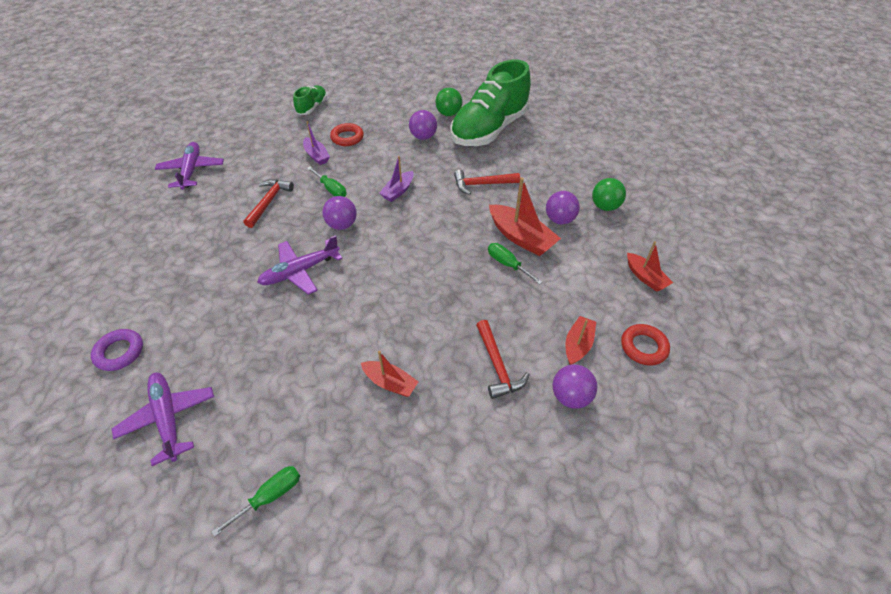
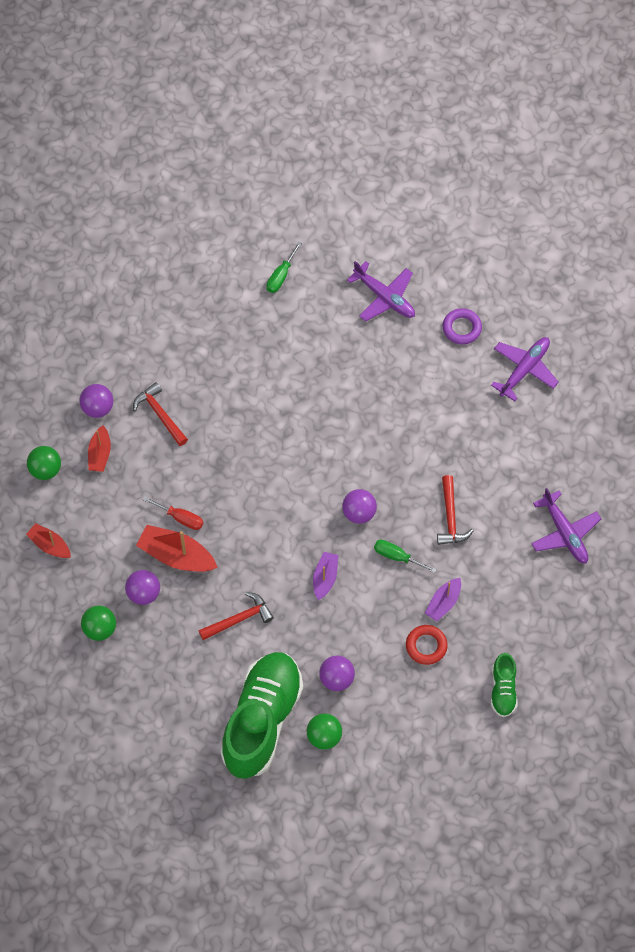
camera: 160 degrees right, 15 degrees up
(300, 271) = (366, 447): purple plane -> purple plane (524, 370)
(316, 156) = (443, 603): purple boat -> purple boat turned 90 degrees counterclockwise
(390, 383) = (238, 374): red boat -> none
(507, 264) = (180, 518): green screwdriver -> red screwdriver
(643, 347) = (45, 469): red ring -> green ball

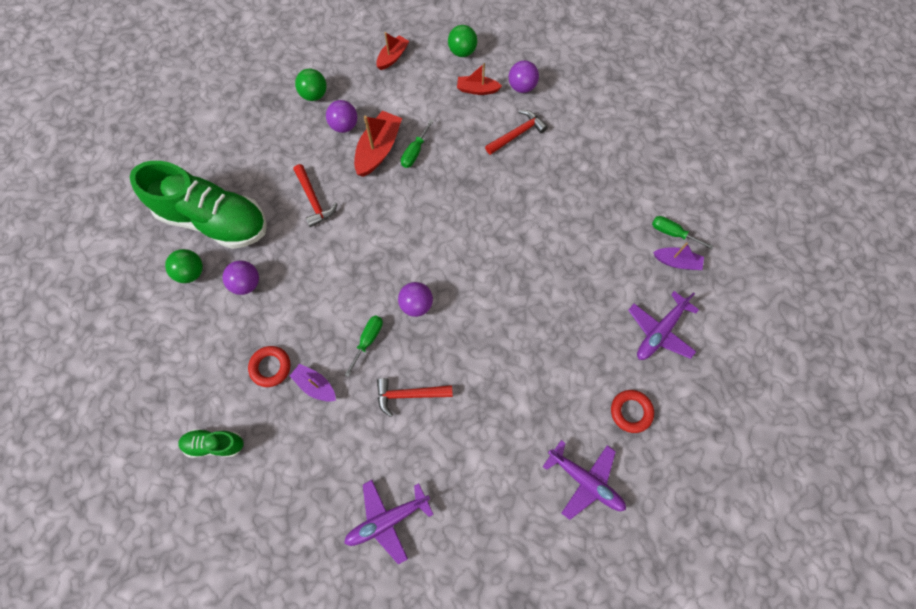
camera: 90 degrees right, 5 degrees up
(180, 518) = (415, 152): red screwdriver -> green screwdriver
(325, 578) = (349, 273): purple boat -> purple boat (677, 262)
(462, 328) = (631, 412): purple ring -> red ring

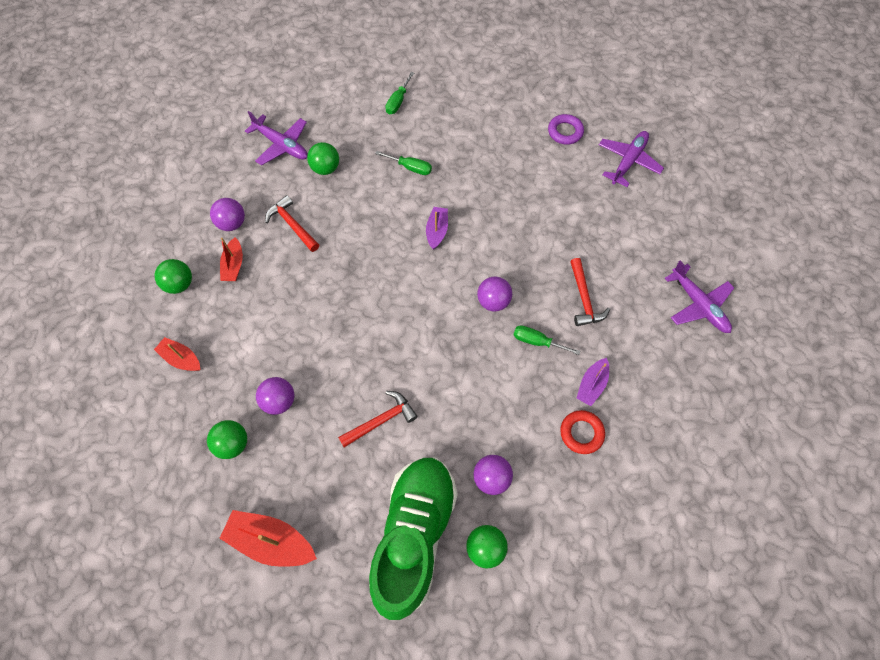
camera: 95 degrees left, 5 degrees down
(214, 444) = (671, 475): green shoe -> none
(378, 149) = (312, 359): red boat -> red boat (271, 541)
(415, 152) = (315, 320): green screwdriver -> green screwdriver (410, 168)
(582, 162) = (325, 168): none -> green ball
(631, 412) = (565, 132): red ring -> purple ring
(660, 331) = (492, 112): purple plane -> purple plane (281, 145)
(677, 262) = (426, 99): purple boat -> purple boat (437, 231)

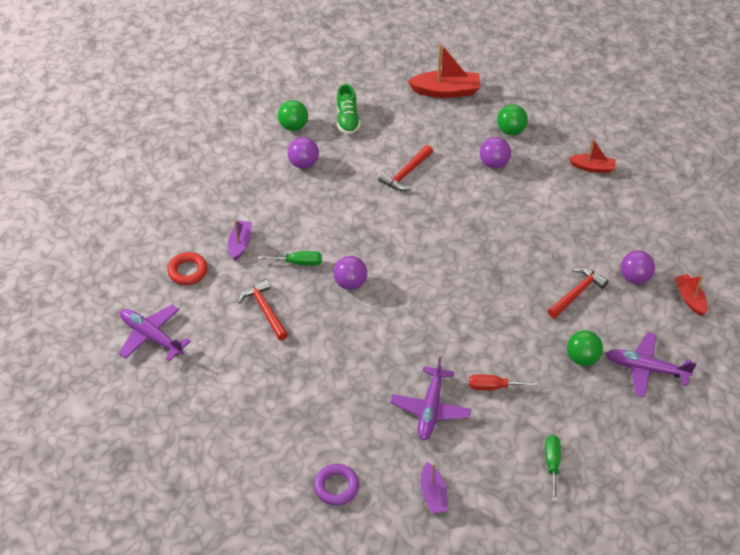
camera: 160 degrees right, 15 degrees down
(179, 284) = (639, 216): green ball -> none
(234, 265) = (604, 244): red boat -> red boat (689, 298)
(292, 225) = (577, 293): red hammer -> red hammer turned 75 degrees counterclockwise
(410, 168) = (493, 387): green screwdriver -> red screwdriver
(414, 535) = (347, 119): green shoe -> green shoe, size x0.45
(437, 231) = (432, 329): purple boat -> purple boat (433, 494)
(581, 433) = (240, 209): red ring -> red ring (188, 271)
(628, 162) = (251, 470): purple plane -> purple plane (430, 408)

